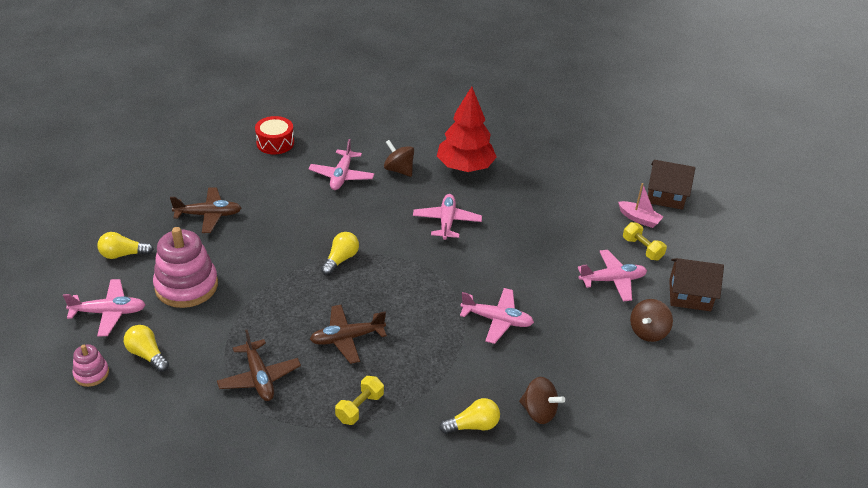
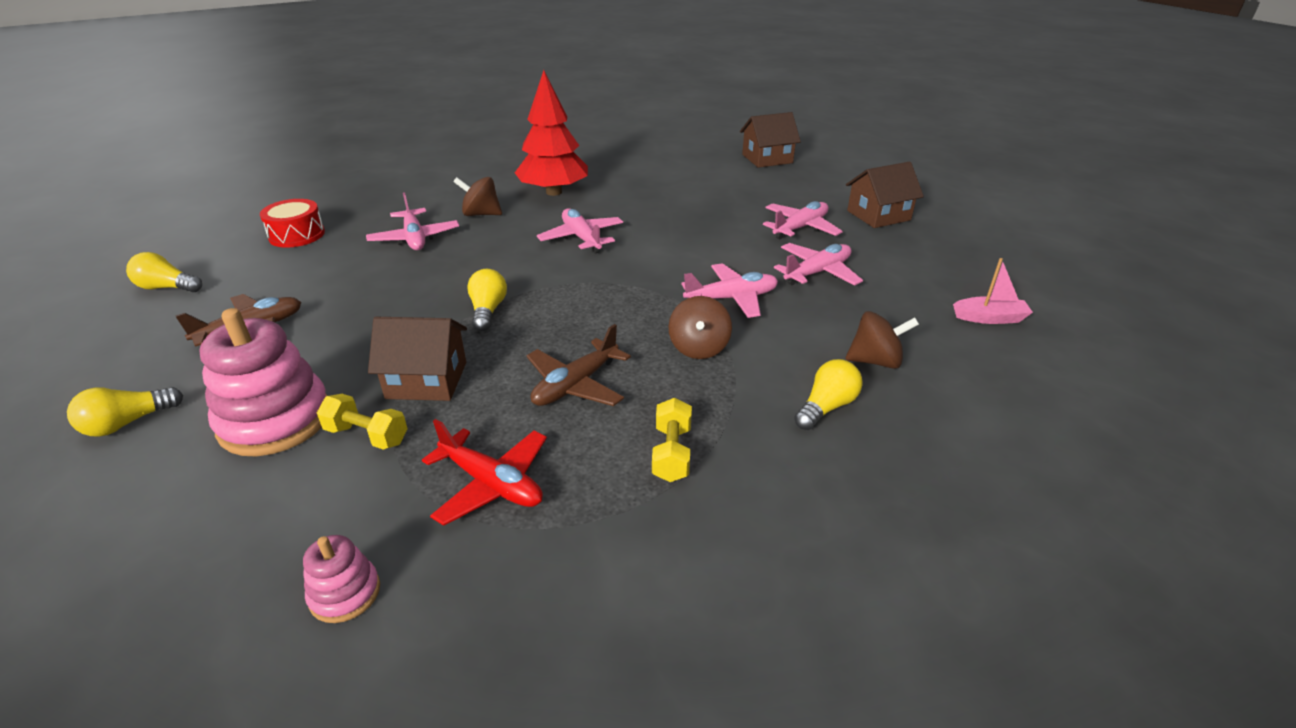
camera: 30 degrees left, 5 degrees down
(91, 373) = (166, 621): pink stacking toy -> pink stacking toy (345, 593)
(109, 312) = (147, 510): pink plane -> pink plane (817, 273)
(147, 355) = (267, 539): yellow light bulb -> yellow light bulb (167, 288)
(259, 377) = (491, 484): brown plane -> red plane
(273, 296) = (427, 380): none -> brown house
(639, 219) = (765, 179): pink boat -> pink boat (989, 318)
(642, 249) = (795, 198): yellow dumbbell -> yellow dumbbell (367, 435)
(648, 332) = (882, 253): brown spinning top -> brown spinning top (699, 348)

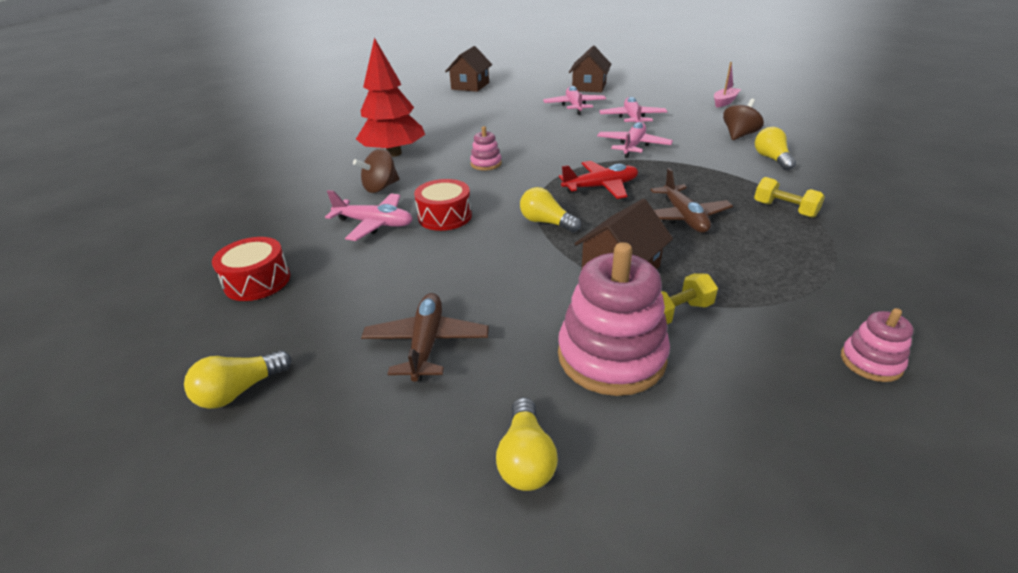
camera: 50 degrees left, 0 degrees up
(454, 260) = (445, 216): none -> red drum
(491, 484) = (776, 275): red plane -> red plane (600, 187)
(582, 238) = (486, 164): pink plane -> pink stacking toy
(699, 348) = (679, 171): brown spinning top -> none

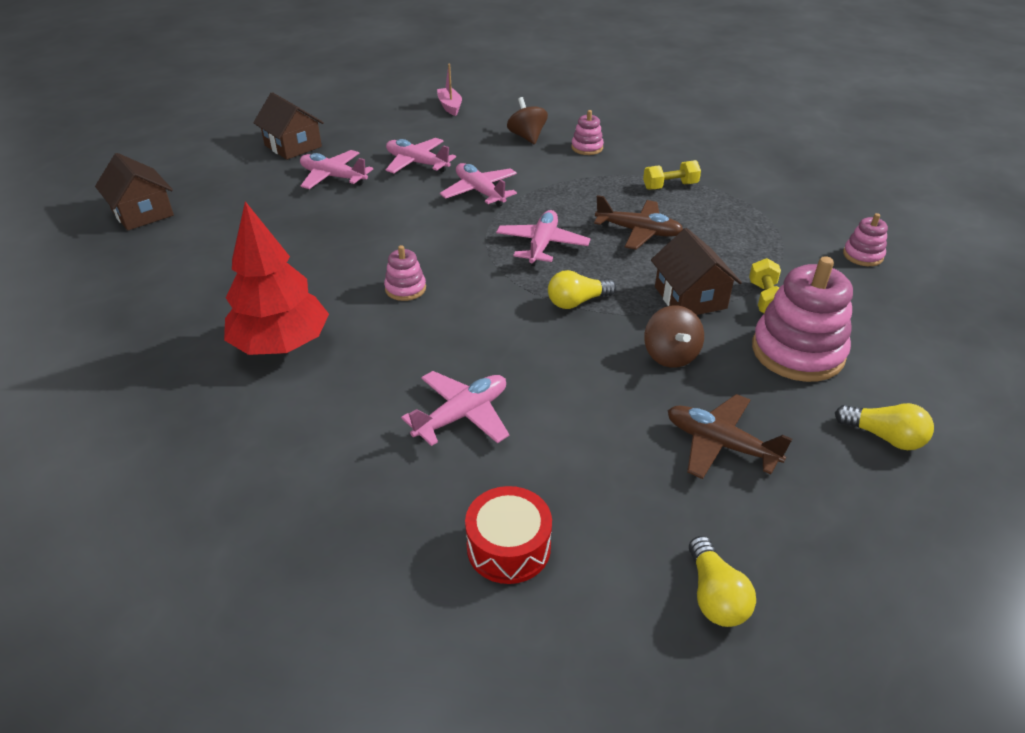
camera: 60 degrees left, 5 degrees up
(380, 187) = (371, 384): brown spinning top -> brown spinning top (670, 355)
(445, 216) = (499, 359): red drum -> none
(600, 187) = (542, 245): red plane -> pink plane
(771, 159) = (587, 148): yellow light bulb -> pink stacking toy

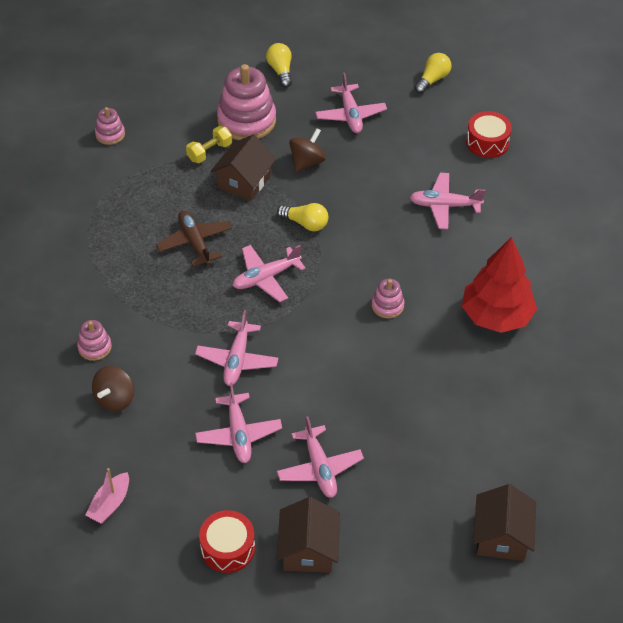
camera: 135 degrees left, 10 degrees up
(349, 125) = (227, 548): none -> red drum
(670, 186) = (110, 262): yellow dumbbell -> none
(720, 444) = (350, 115): brown plane -> pink plane

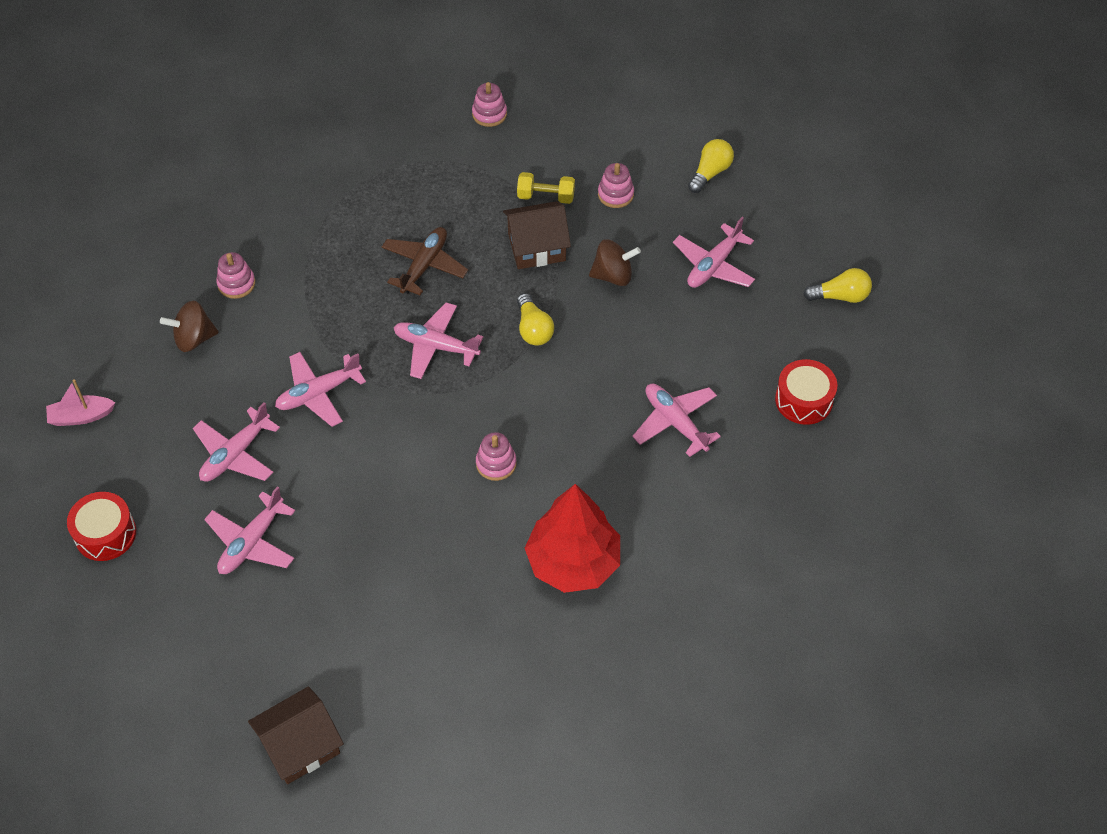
camera: 50 degrees right, 5 degrees up
(246, 121) = (615, 194): pink stacking toy -> pink stacking toy, size x0.50
(308, 549) = (154, 596): brown house -> none

